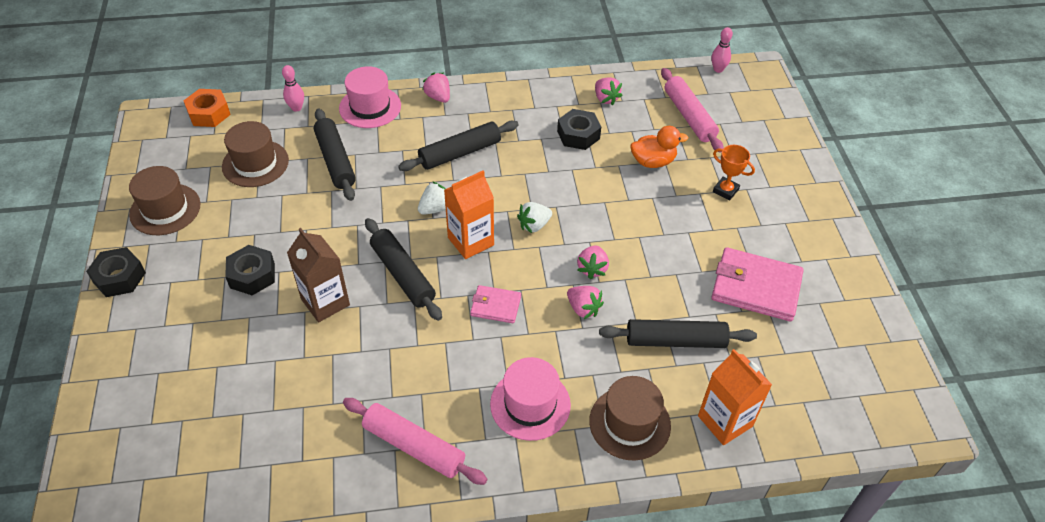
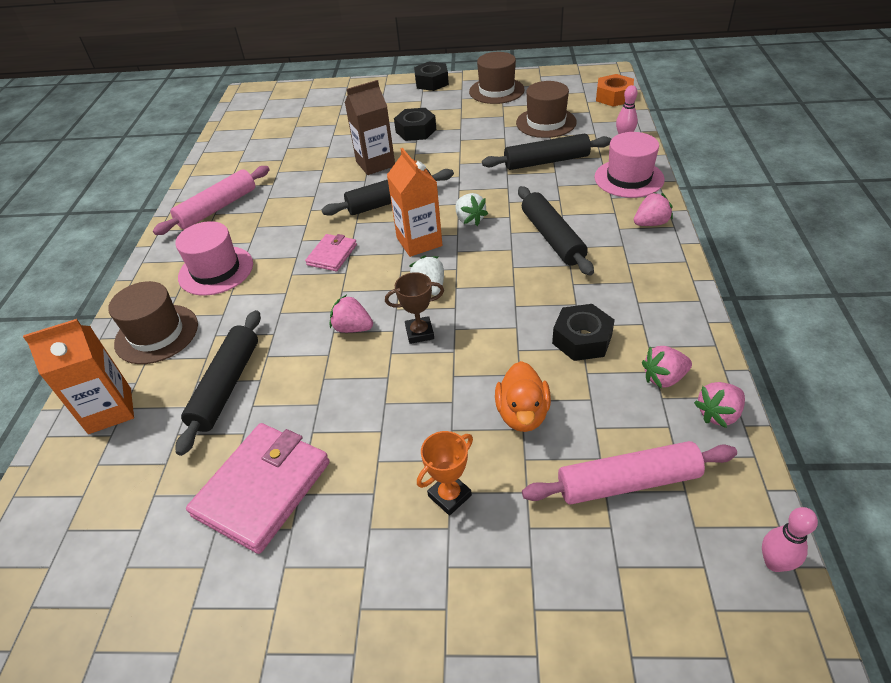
camera: 105 degrees right, 5 degrees down
(583, 308) = (302, 315): pink strawberry -> pink strawberry (718, 414)
(589, 224) = (419, 333): none -> brown trophy

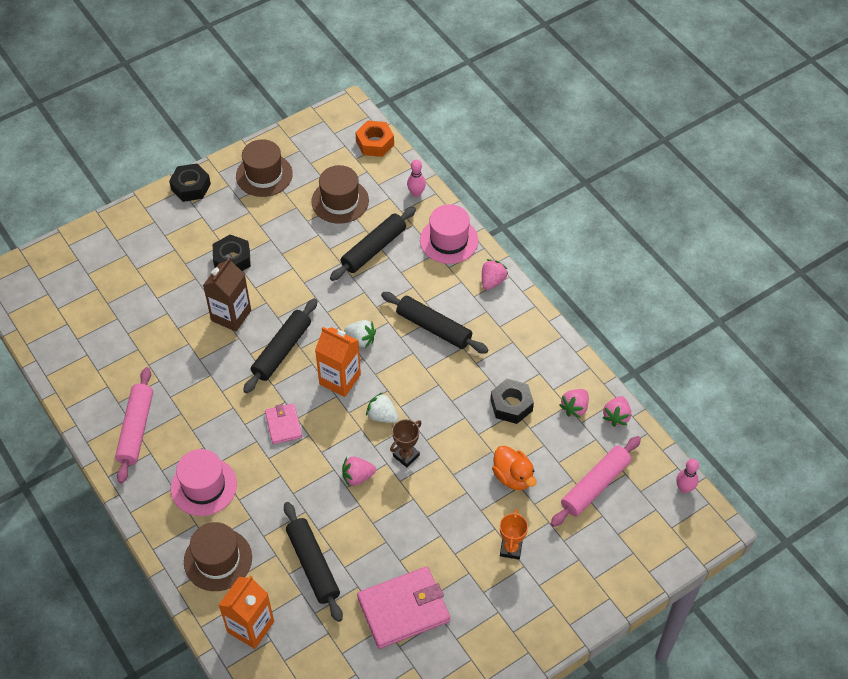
camera: 40 degrees left, 10 degrees up
(263, 488) = (403, 609): pink wallet -> pink wallet turned 75 degrees clockwise

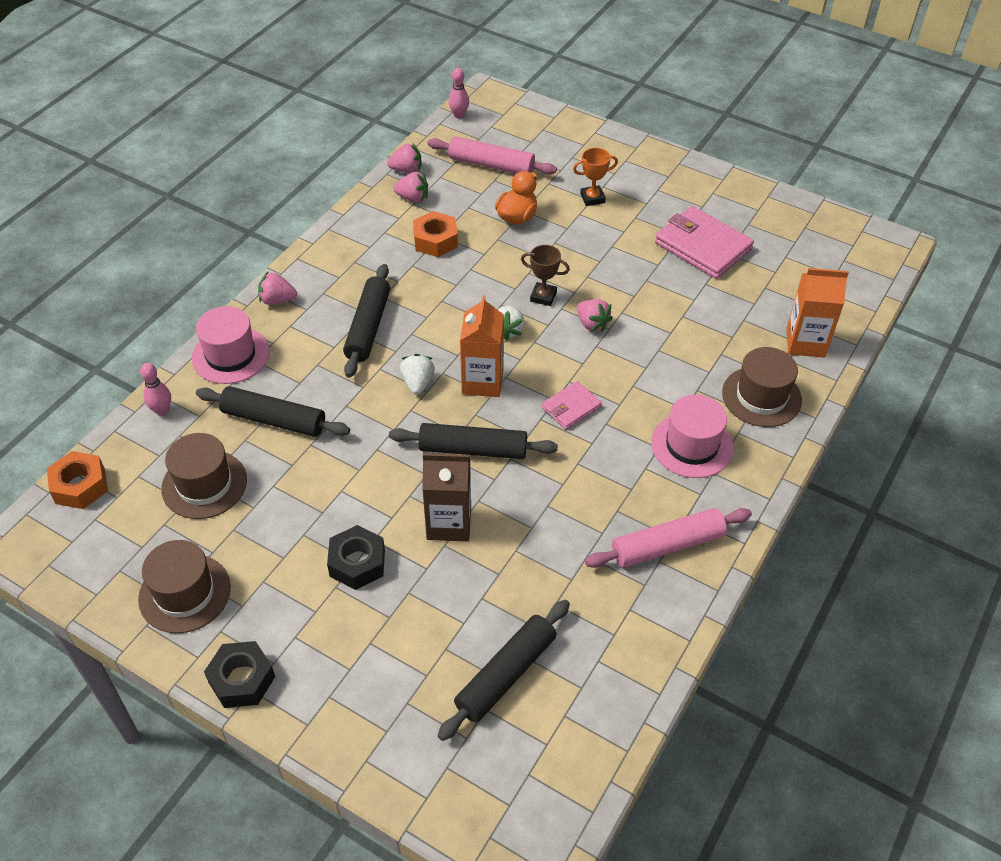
camera: 115 degrees left, 5 degrees down
(313, 565) = (710, 322): black rolling pin -> black rolling pin (506, 674)
(511, 405) = (435, 240): black nut -> orange nut

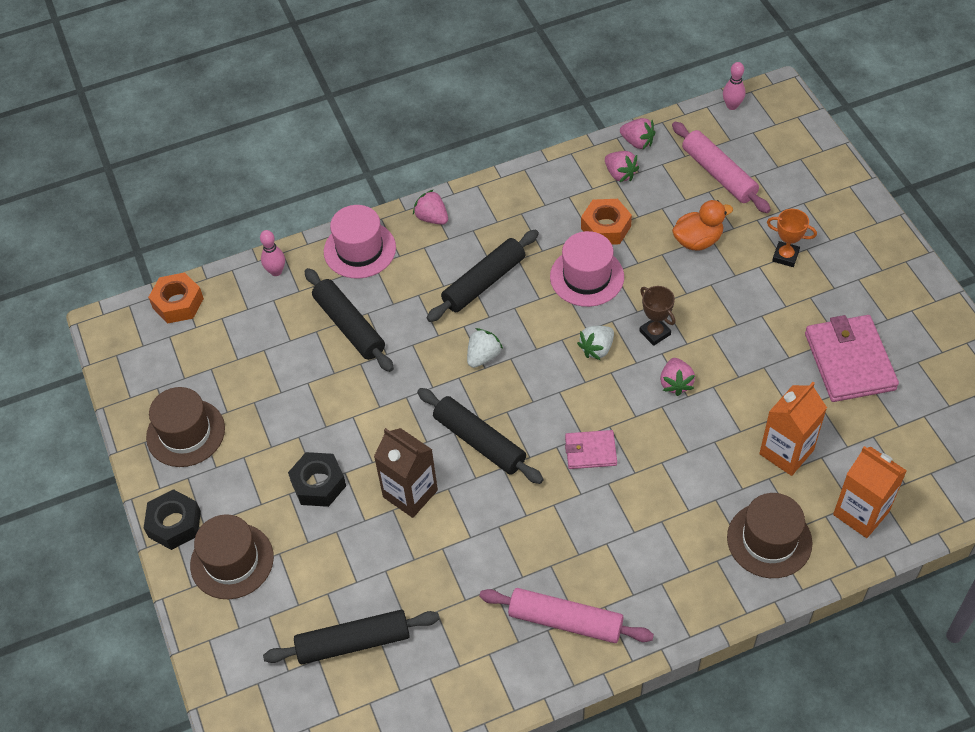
camera: 40 degrees right, 5 degrees up
(204, 484) = (261, 352): brown hat -> brown hat (232, 561)
(482, 381) = (536, 385): orange carton -> orange carton (786, 452)
(692, 445) = (664, 547): pink hat -> pink hat (587, 277)

